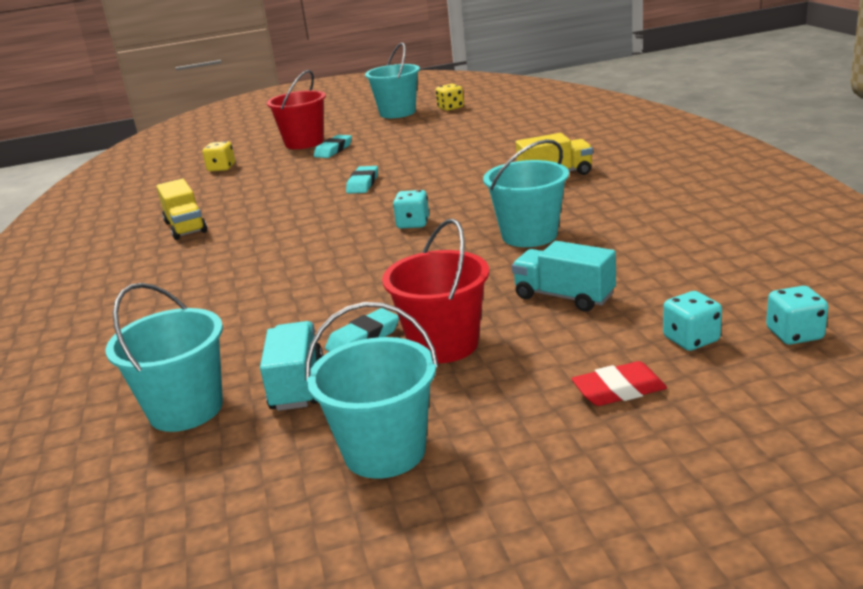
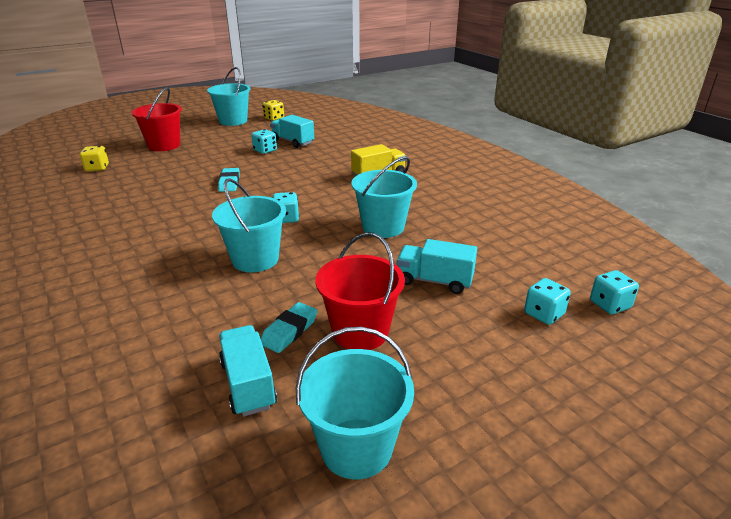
camera: 20 degrees left, 5 degrees up
(185, 227) = (82, 225): yellow truck -> none
(186, 409) = (148, 422): turquoise bucket -> turquoise bucket (255, 259)
(333, 150) = (192, 152): turquoise eraser -> none
(422, 147) = (265, 150): none -> turquoise dice
(461, 136) = (292, 142): none -> turquoise truck
(619, 390) = (516, 365): red eraser -> none

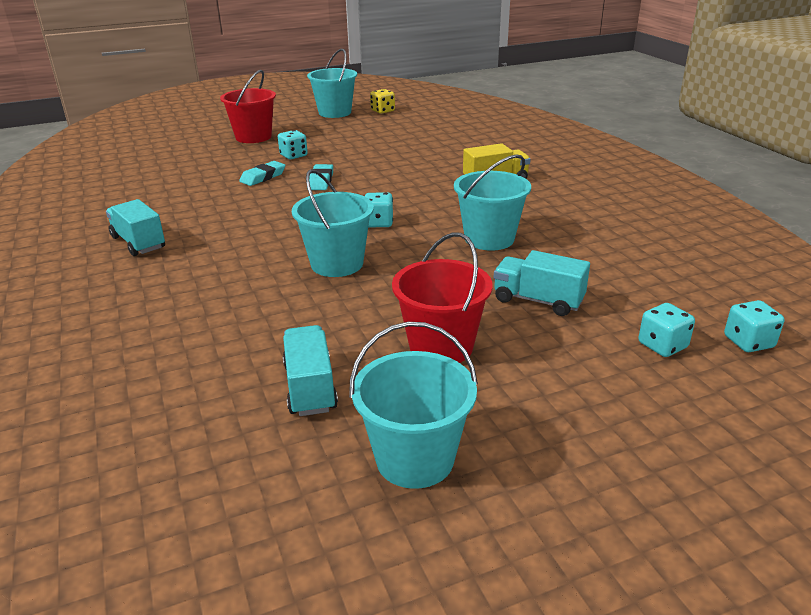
camera: 10 degrees right, 0 degrees up
(97, 168) = (178, 158): yellow dice -> none
(265, 150) = (366, 147): turquoise dice -> turquoise dice (293, 156)
(289, 331) = (362, 339): turquoise eraser -> turquoise eraser (263, 177)
(292, 142) = (400, 138): turquoise truck -> turquoise truck (138, 242)

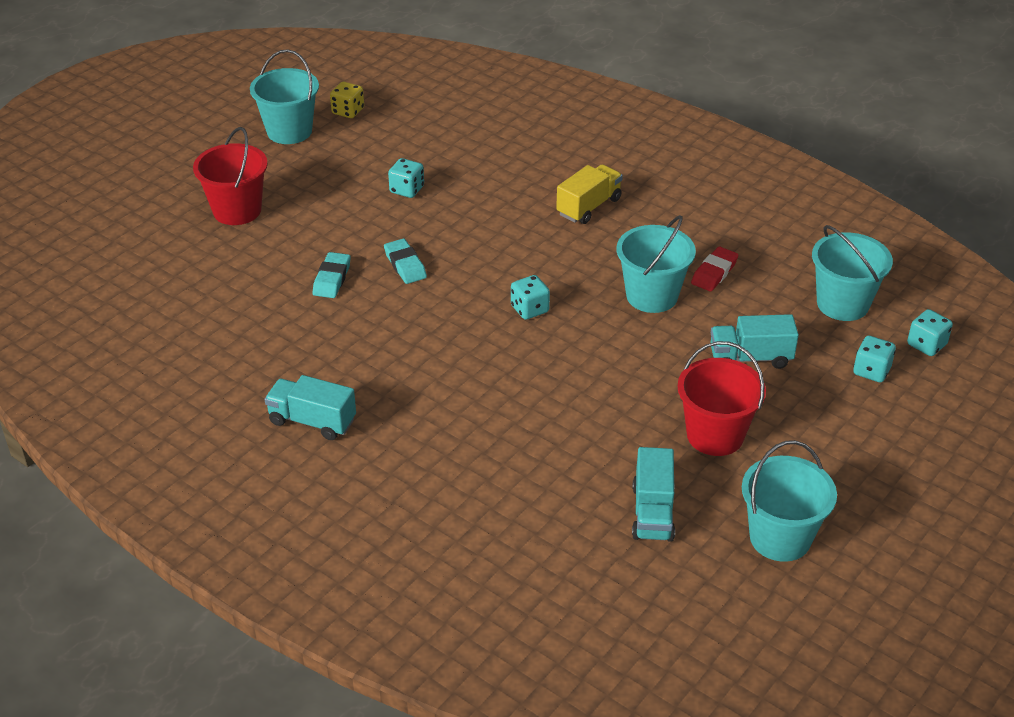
camera: 30 degrees left, 10 degrees up
(293, 156) = (327, 231): turquoise dice -> turquoise dice (407, 190)
(310, 387) = (652, 512): turquoise truck -> turquoise truck turned 135 degrees counterclockwise
(337, 264) = (543, 377): turquoise bucket -> turquoise bucket (842, 304)
(562, 238) = (714, 273): none -> red eraser

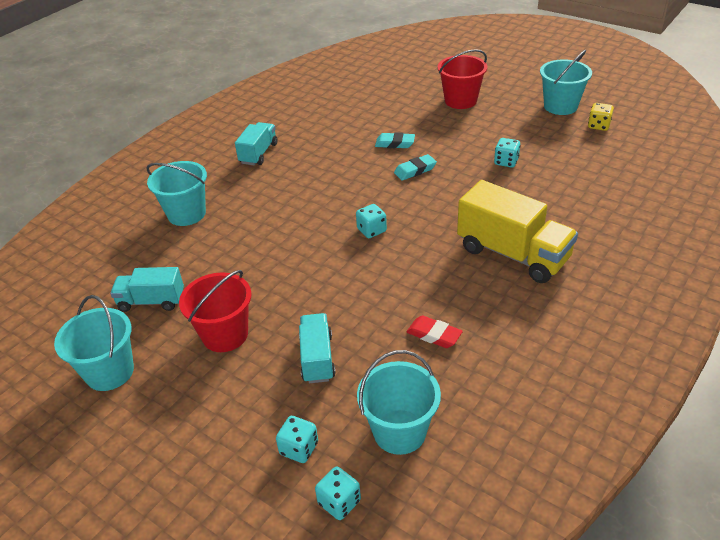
camera: 90 degrees right, 0 degrees up
(589, 207) = (513, 254): yellow truck -> yellow truck, size x1.73
(652, 296) = (395, 295): turquoise bucket -> turquoise bucket (186, 214)

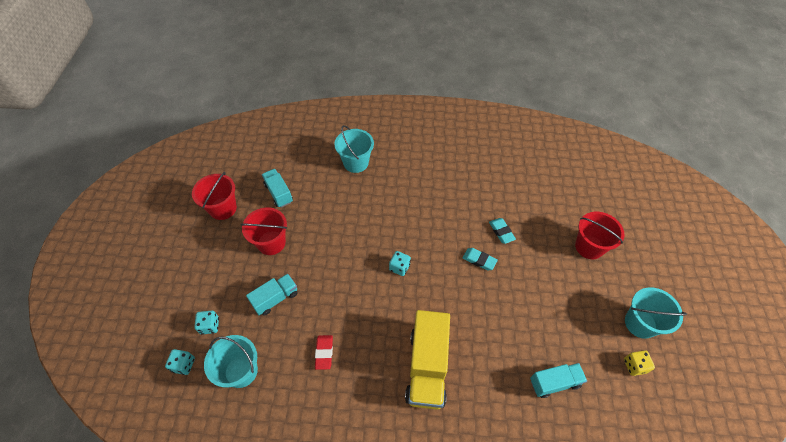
camera: 55 degrees right, 15 degrees up
(109, 372) = (223, 208): turquoise bucket -> red bucket
(258, 153) = (435, 162): turquoise truck -> turquoise truck (554, 382)
(506, 162) = (531, 315): turquoise dice -> none

